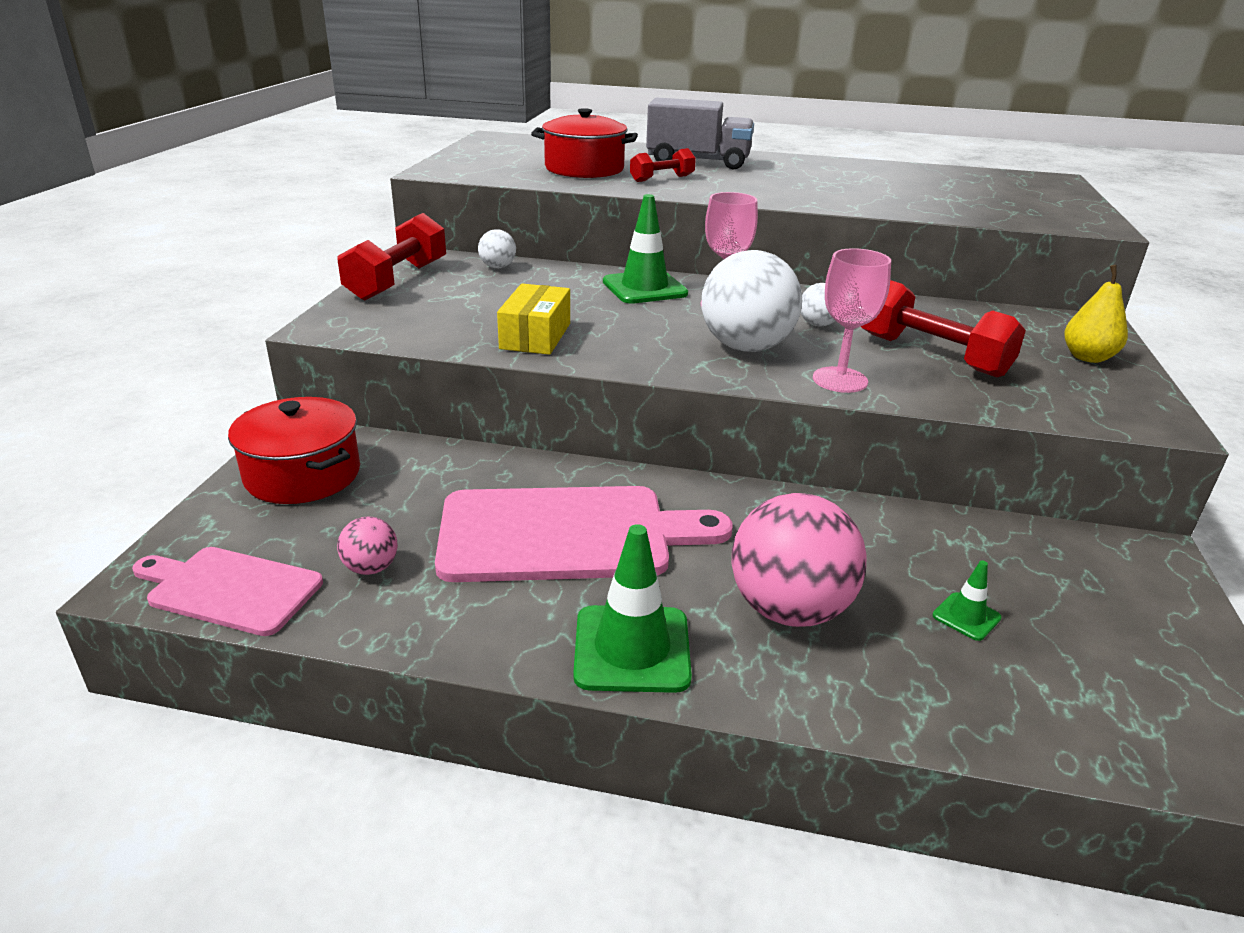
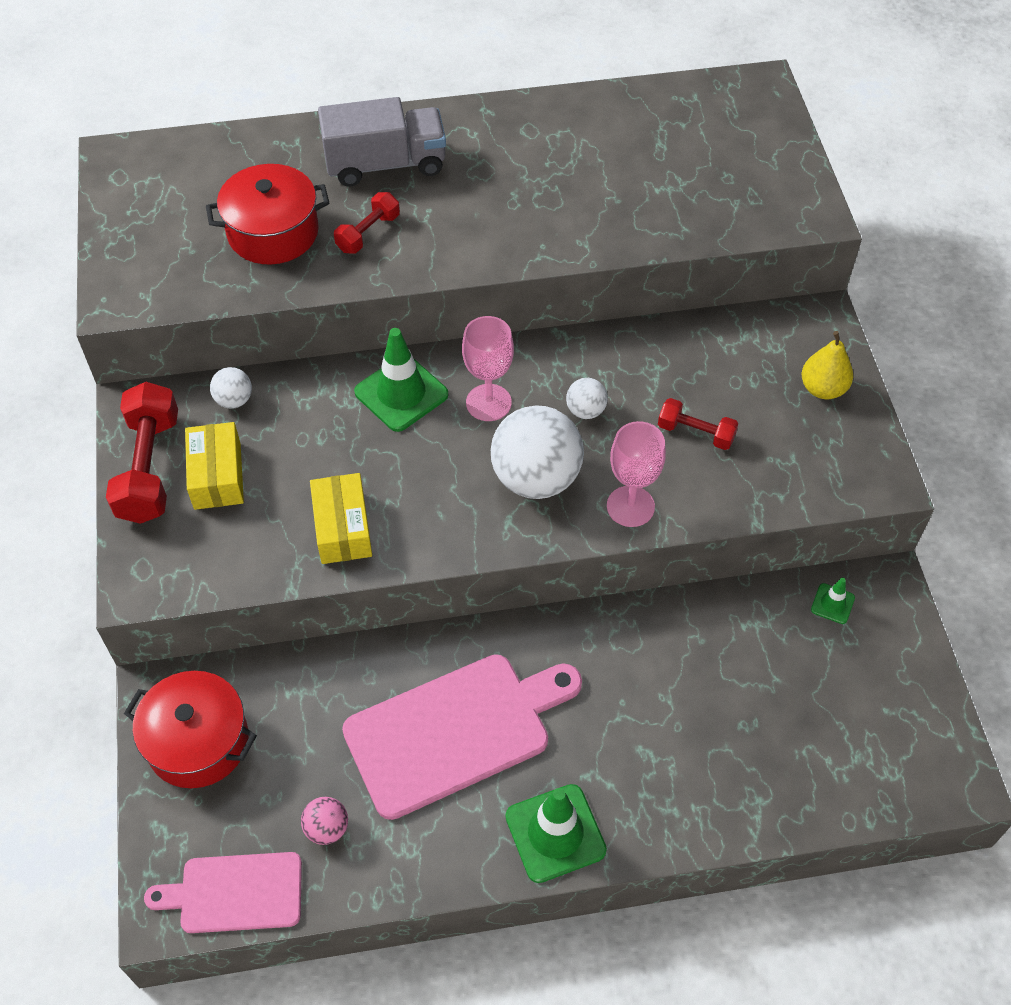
camera: 20 degrees left, 25 degrees up
(449, 293) = (217, 476): none -> yellow box
(789, 609) = (648, 750): pink ball -> none
(932, 355) = (696, 433): red dumbbell -> red dumbbell, size x0.56
(966, 617) = (769, 709): green traffic cone -> green traffic cone (832, 604)

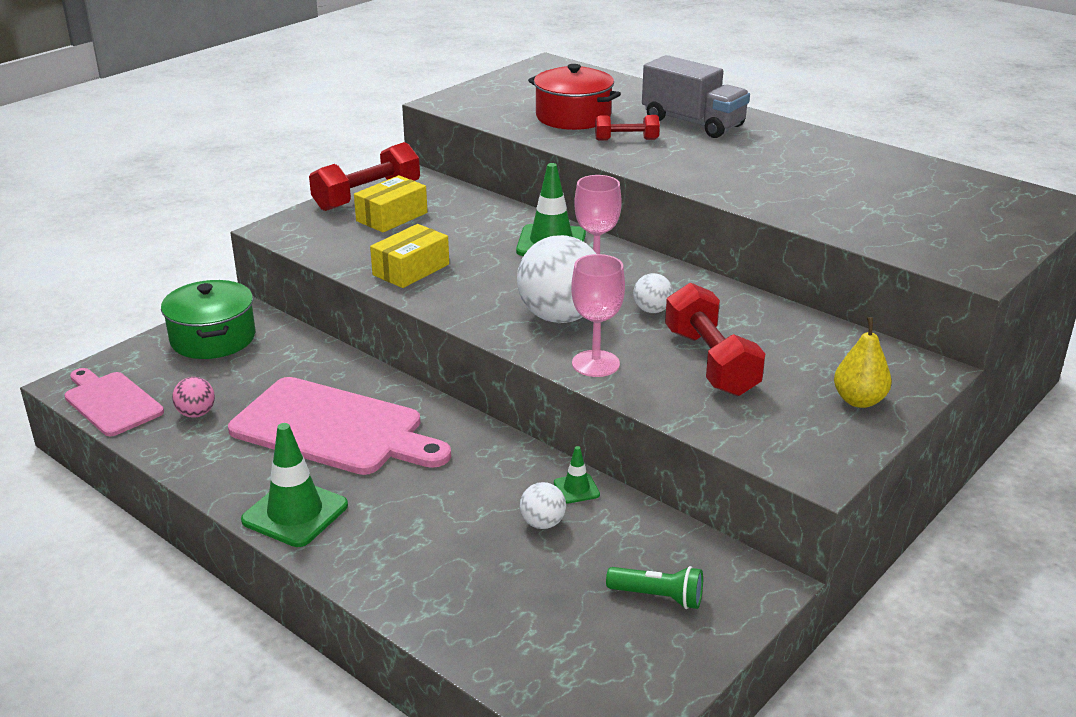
camera: 50 degrees right, 25 degrees down
(198, 741) = (213, 338): red pot -> green pot
(234, 400) = (457, 198): white ball -> white ball (542, 523)
(696, 433) = (710, 362): red dumbbell -> red dumbbell, size x1.79
(832, 604) = (695, 559): green traffic cone -> green traffic cone (576, 489)
(853, 656) = (658, 597): none -> green flashlight

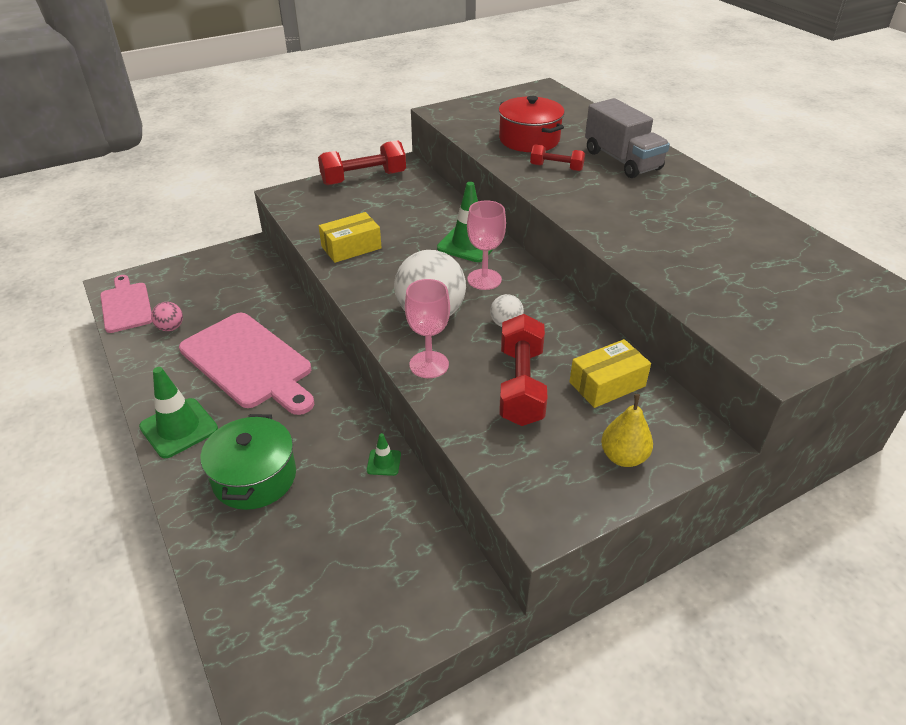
camera: 20 degrees right, 10 degrees up
(213, 338) = (220, 268): green pot -> green pot (254, 477)
(392, 217) = (369, 199): yellow box -> yellow box (607, 384)
(542, 523) = (340, 487): white ball -> none
(658, 597) = (383, 584): green flashlight -> none

